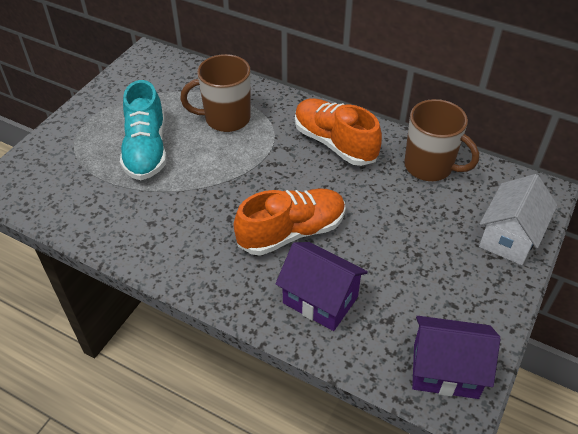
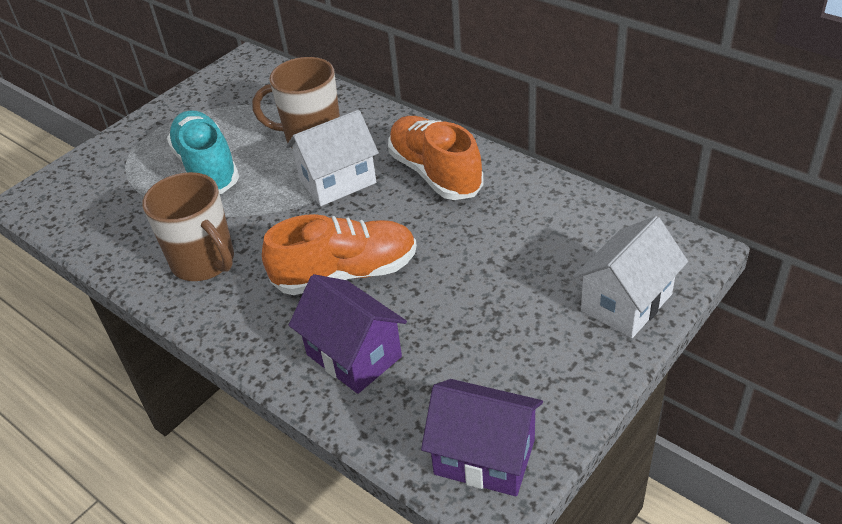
camera: 15 degrees right, 5 degrees down
(146, 150) = (207, 168): turquoise shoe -> turquoise shoe turned 150 degrees clockwise
(259, 155) = (337, 181): none -> white house
(430, 167) = (548, 209): brown mug -> brown mug (204, 262)

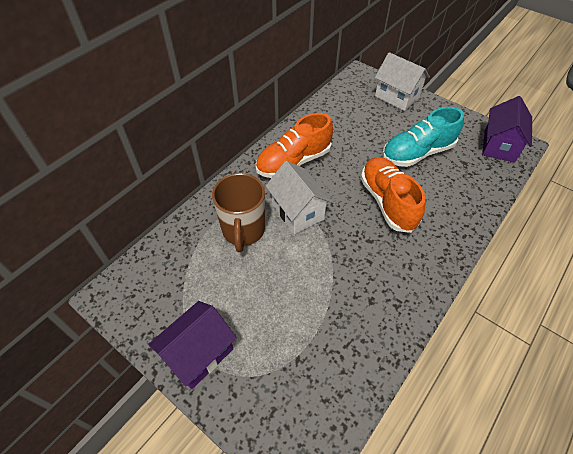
camera: 95 degrees left, 10 degrees up
(204, 262) = (383, 284): brown mug -> none
(207, 168) = (272, 301): turquoise shoe -> turquoise shoe (417, 153)
(354, 355) = (451, 195): purple house -> purple house (198, 353)

